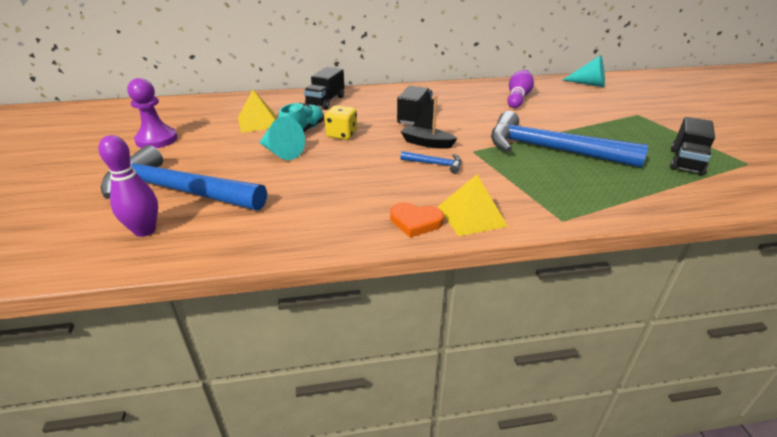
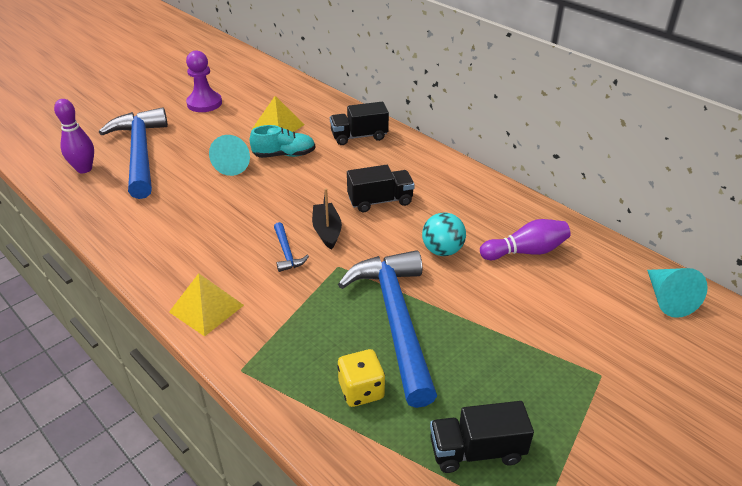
camera: 55 degrees right, 5 degrees up
(342, 135) = (296, 177): yellow dice -> yellow dice (361, 390)
(415, 222) = (174, 280): orange heart -> none
(492, 116) = (442, 250): none -> turquoise ball

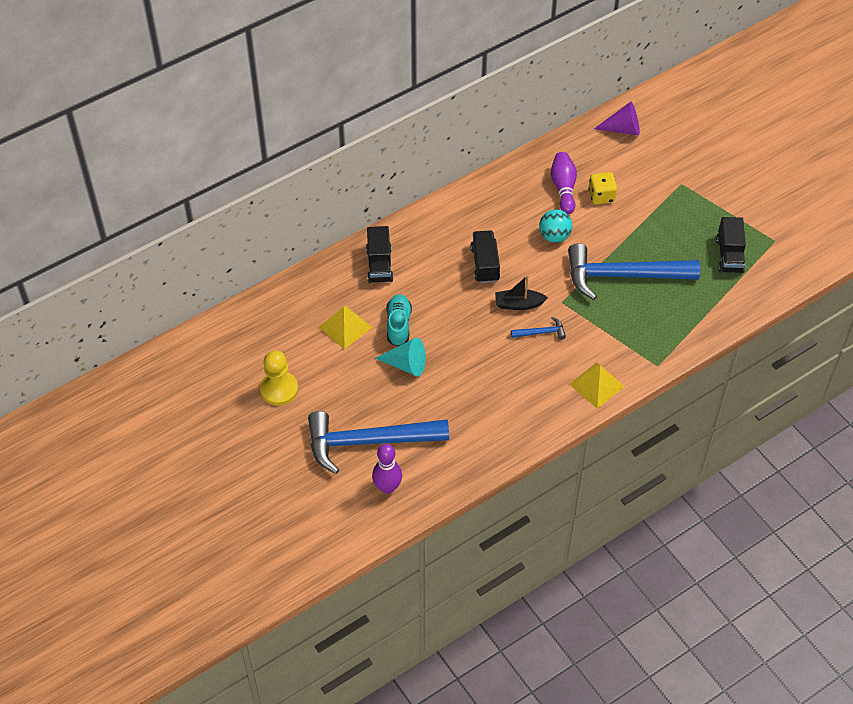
camera: 80 degrees left, 15 degrees up
(204, 103) = (279, 389): purple pawn -> yellow pawn
(361, 390) = (681, 303): yellow dice -> yellow dice (601, 196)
(667, 299) = (623, 129): turquoise cone -> purple cone

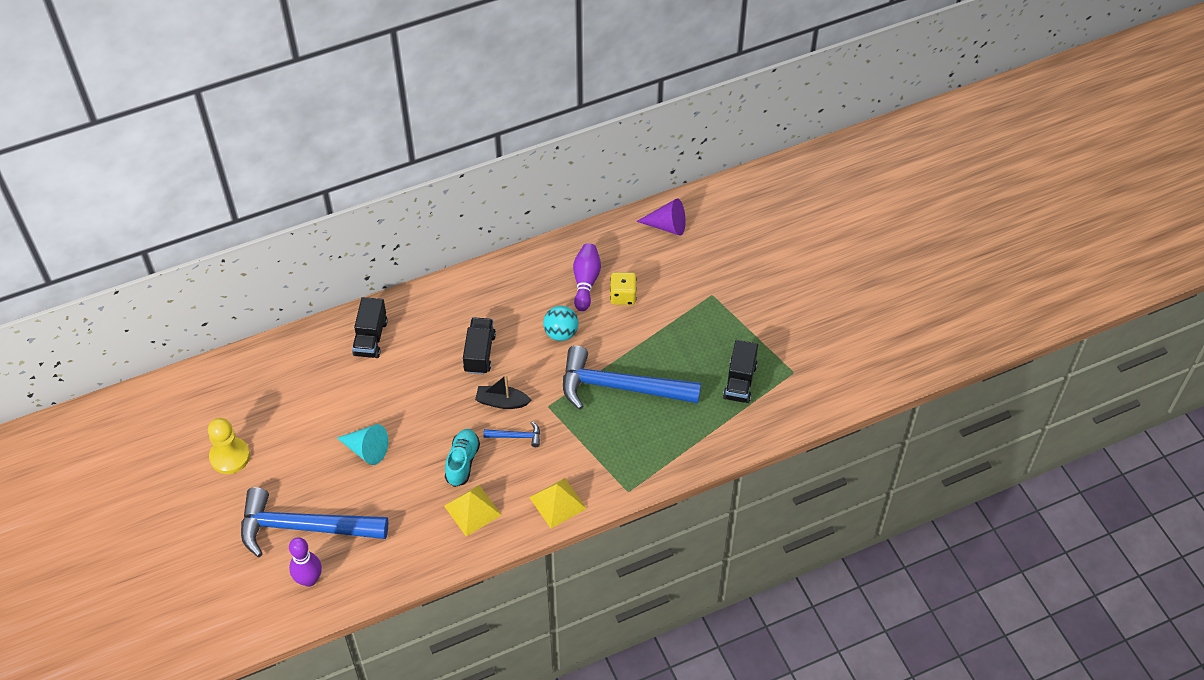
camera: 10 degrees right, 0 degrees up
(345, 327) = (316, 400): yellow pyramid -> yellow pyramid (472, 510)
(398, 325) = (371, 406): turquoise shoe -> turquoise shoe (462, 462)

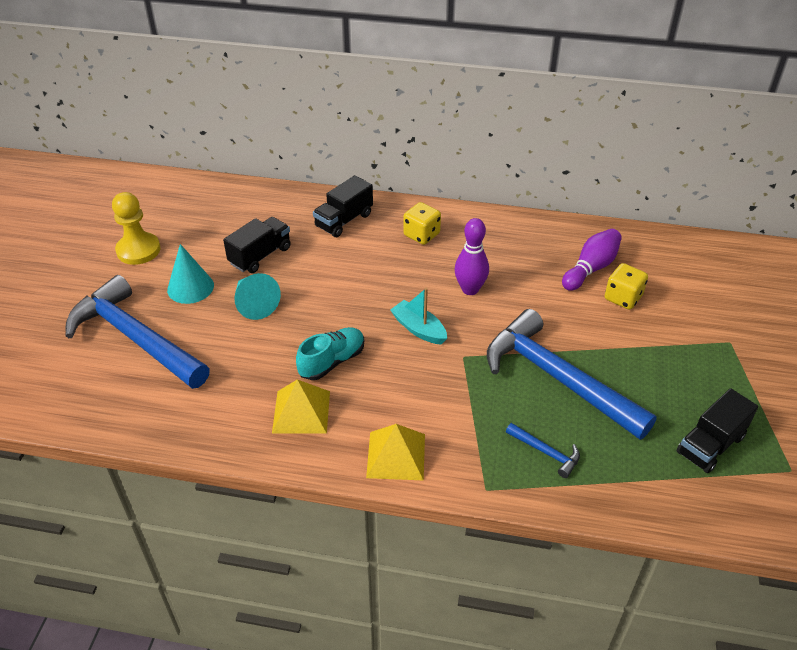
camera: 35 degrees right, 10 degrees down
(304, 464) = (190, 287): none -> turquoise cone
(309, 579) = (92, 385): purple bowling pin -> purple bowling pin (470, 289)
(442, 318) = (421, 235): none -> yellow dice
(479, 353) = (433, 278): black truck -> black truck (260, 256)
(502, 402) = (419, 329): black boat -> turquoise boat
(516, 436) = (406, 367): blue hammer -> blue hammer (546, 452)
(561, 333) = (530, 299): turquoise ball -> none
(667, 226) = (717, 260): purple cone -> none

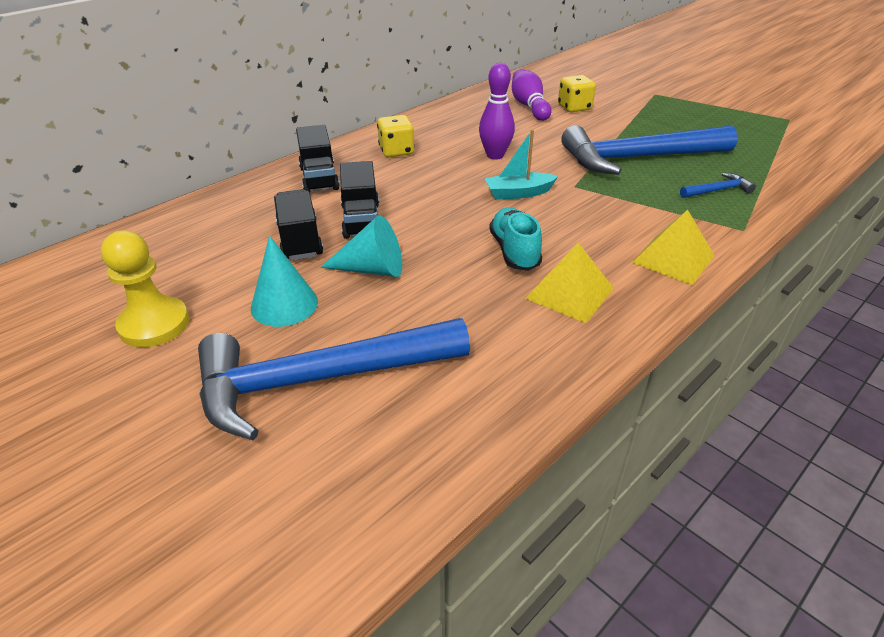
camera: 55 degrees left, 5 degrees down
(710, 445) = (750, 133): black truck -> black truck (361, 220)

